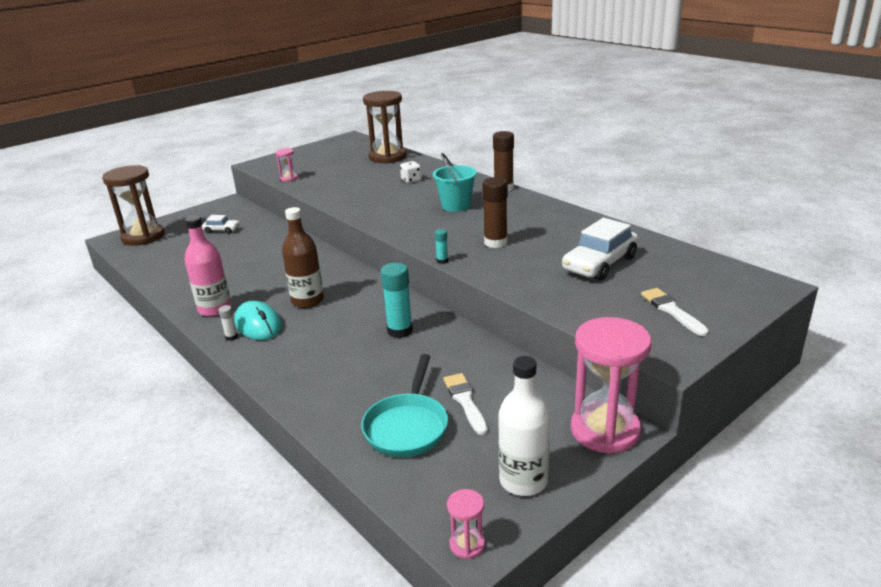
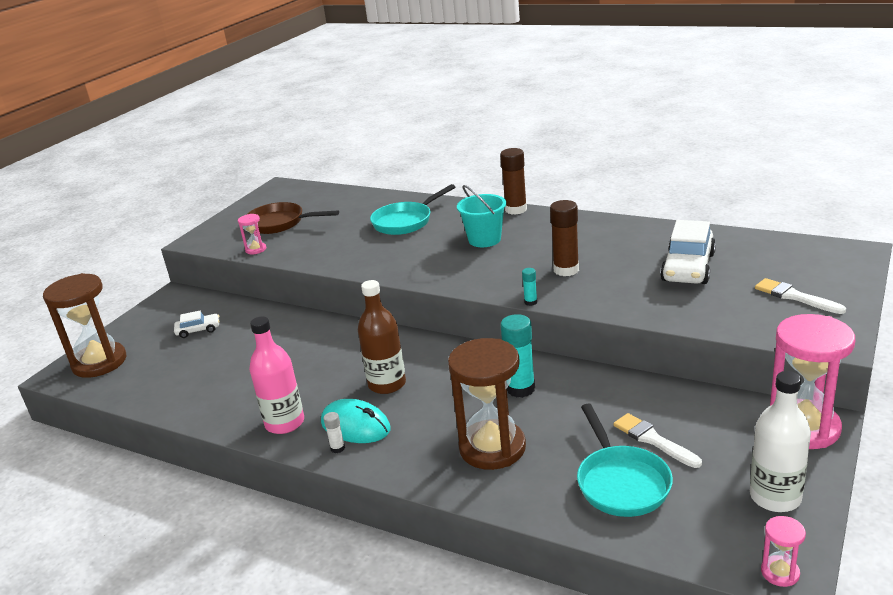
camera: 20 degrees left, 0 degrees up
(323, 163) = (279, 223): none -> brown pan
(387, 157) = (350, 200): brown hourglass -> brown hourglass (492, 448)
(411, 180) = (405, 222): white dice -> turquoise pan

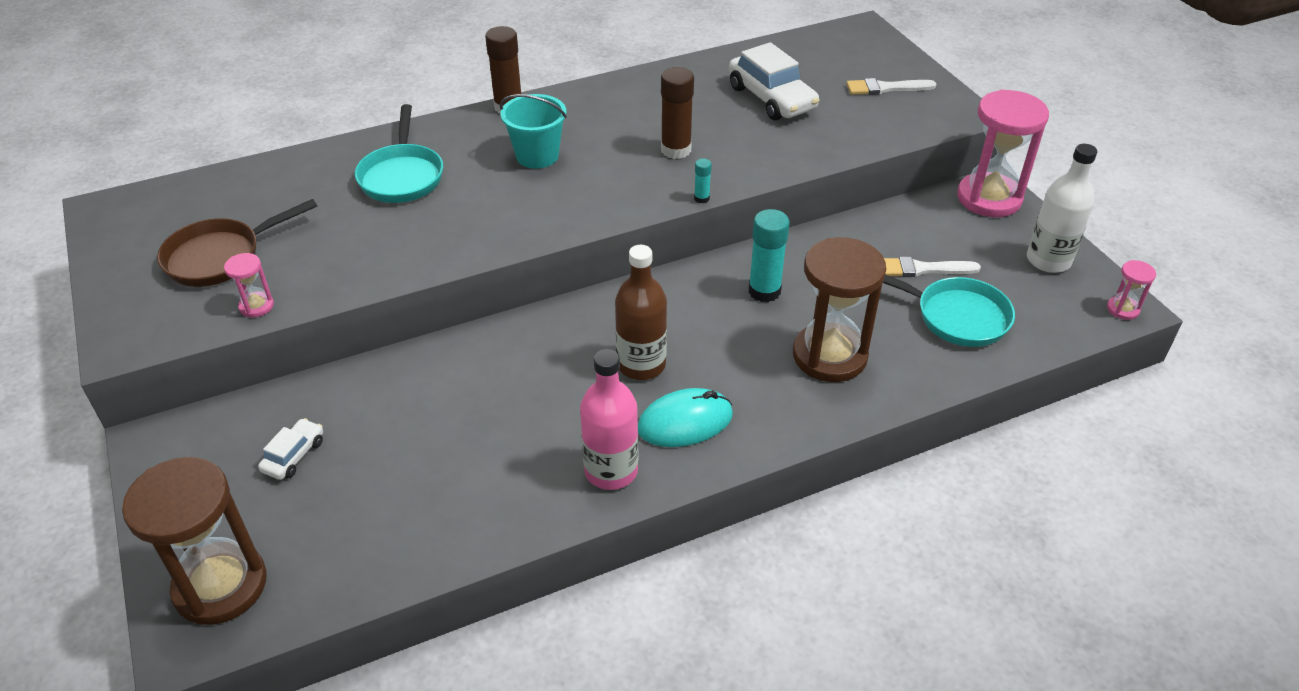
camera: 55 degrees left, 15 degrees up
(337, 448) = (707, 453): white glue stick -> none

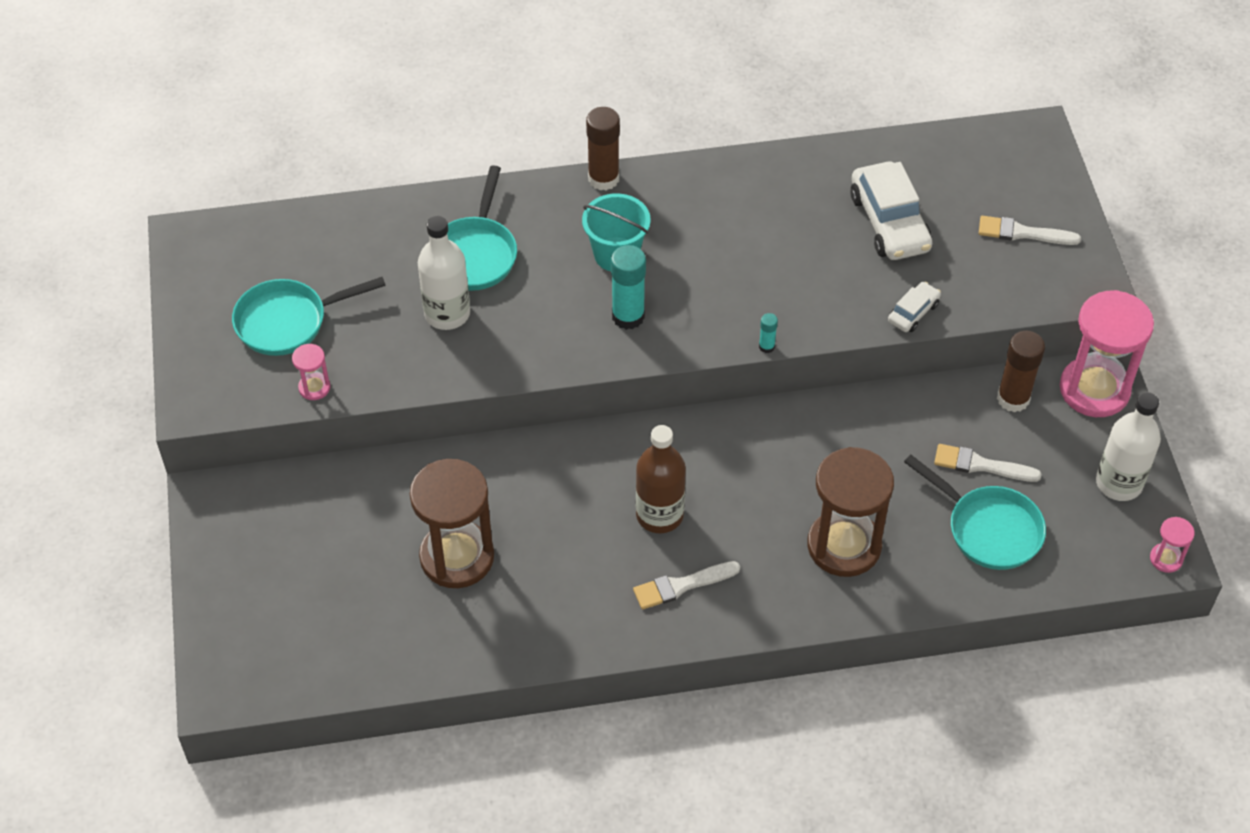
camera: 15 degrees right, 10 degrees up
(220, 257) = (288, 322): brown pan -> turquoise pan
(220, 585) = (251, 650): brown hourglass -> brown hourglass (457, 557)
(294, 455) = (326, 540): white car -> white car (913, 312)
(385, 224) = (447, 314): none -> white bottle
(611, 471) = (599, 620): pink bottle -> none
(676, 150) = (761, 276): brown glue stick -> brown glue stick (1013, 399)
(685, 422) = (681, 586): turquoise mouse -> white brush
(764, 291) = (807, 456): turquoise glue stick -> turquoise glue stick (628, 316)

